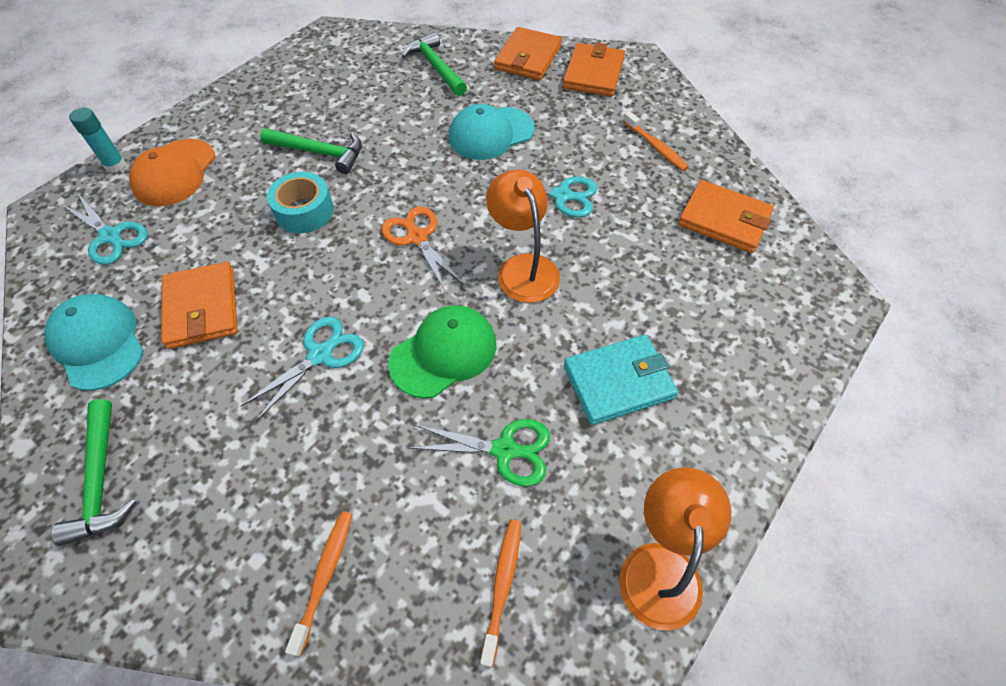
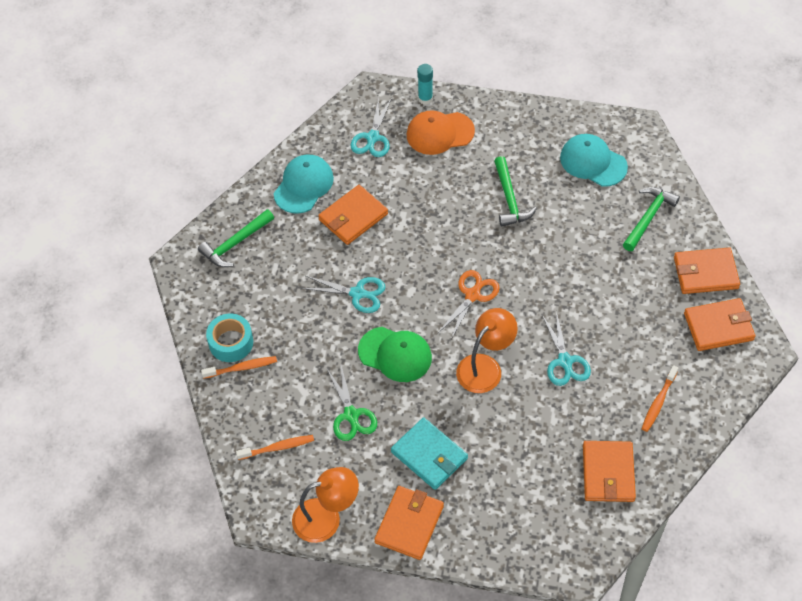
camera: 65 degrees right, 0 degrees up
(304, 211) = (454, 222): turquoise tape -> turquoise tape (231, 342)
(491, 133) = (598, 289): turquoise cap -> turquoise cap (593, 162)
(715, 453) = (409, 524): none -> orange wallet

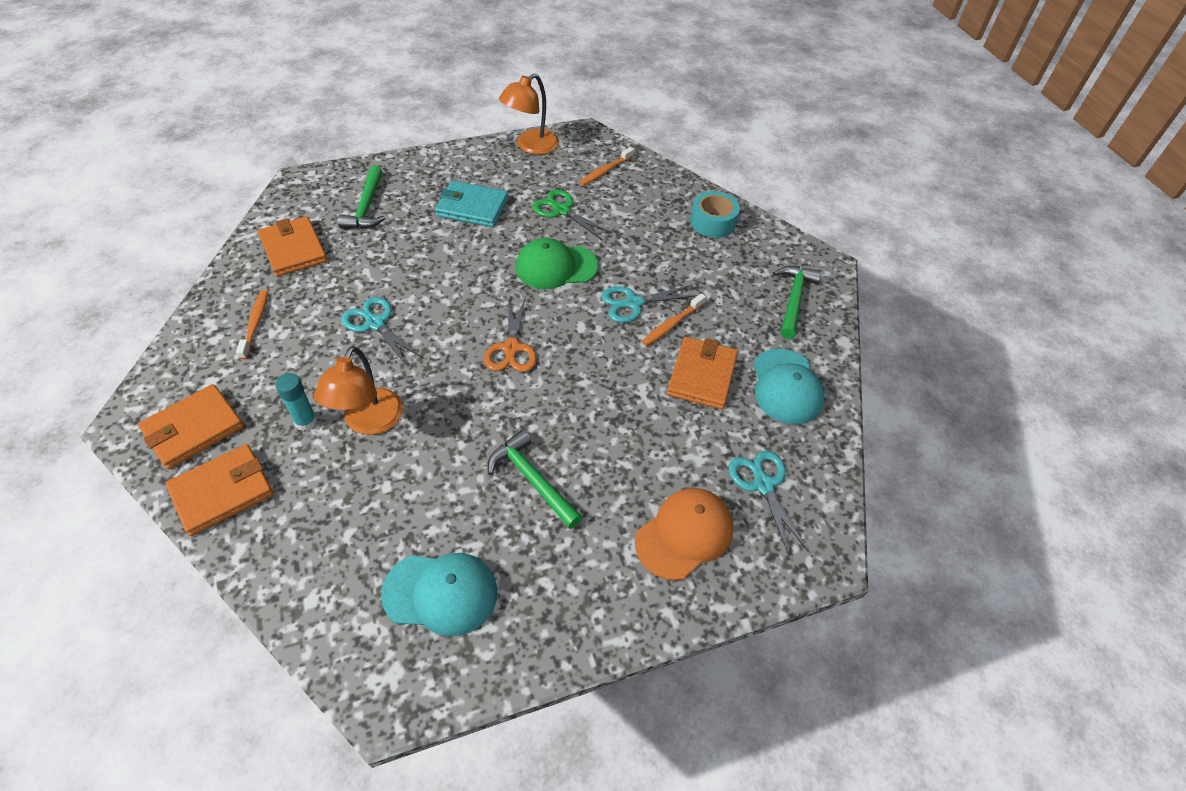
camera: 145 degrees right, 5 degrees down
(241, 368) = (685, 208): orange toothbrush -> orange toothbrush (672, 324)
(409, 524) = (461, 163): orange wallet -> none
(425, 99) = (744, 582): turquoise glue stick -> turquoise glue stick (306, 422)
(485, 367) = (459, 289): orange lamp -> orange lamp (369, 422)
(648, 217) = (326, 538): green hammer -> green hammer (367, 207)

